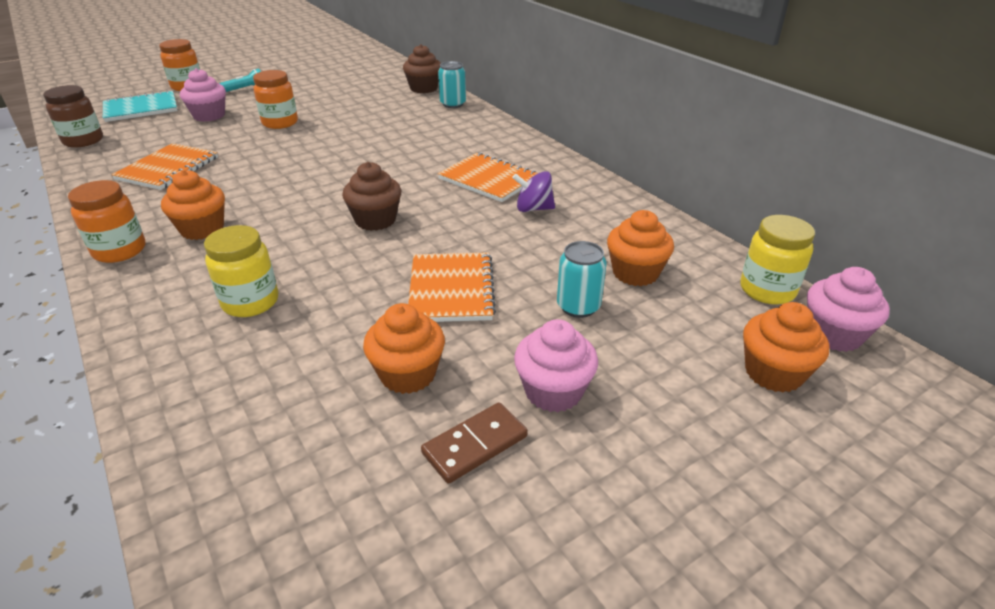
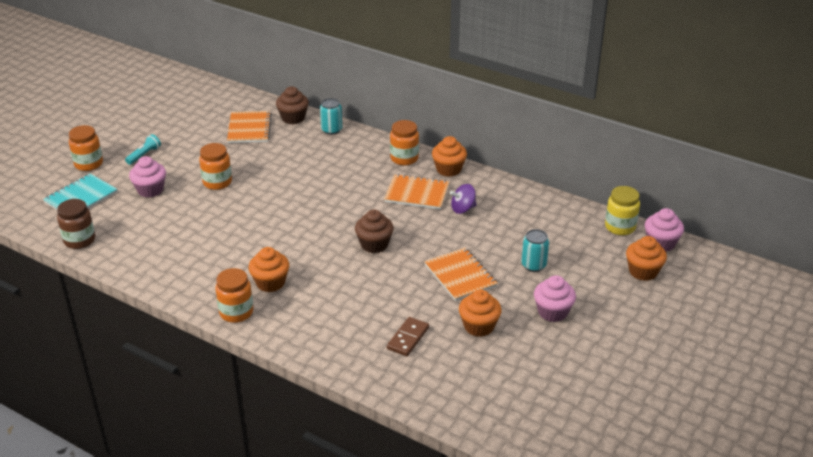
camera: 25 degrees left, 0 degrees up
(168, 168) = (183, 246): orange notebook -> orange notebook (249, 128)
(250, 302) = (357, 317): yellow jar -> none
(475, 445) = (536, 346): brown domino -> brown domino (408, 338)
(508, 143) = (404, 158): none -> orange jar
(635, 273) = (549, 236): orange cupcake -> orange cupcake (448, 169)

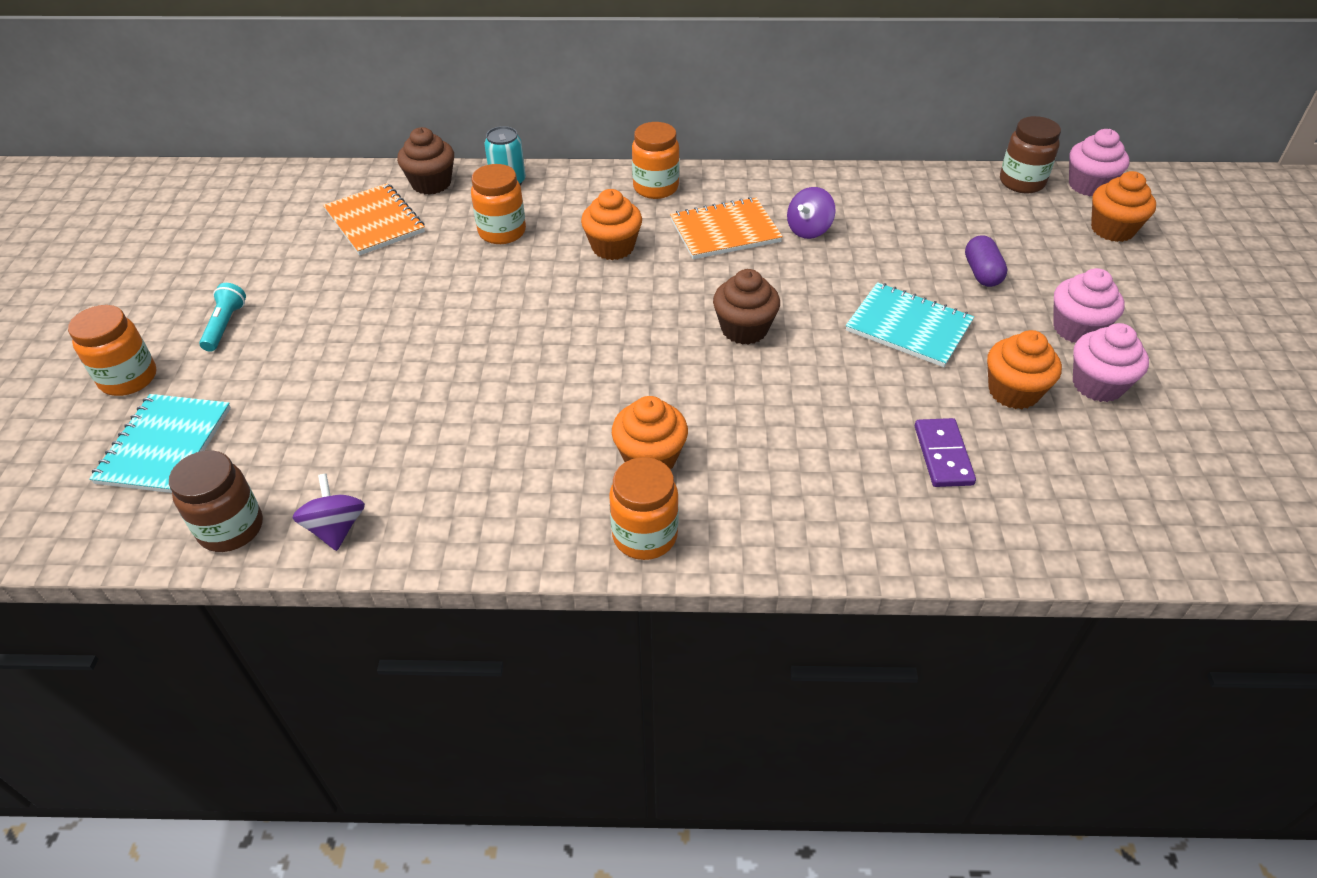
camera: 30 degrees left, 10 degrees up
(118, 257) = (336, 528): none -> purple spinning top
(150, 190) = (291, 381): pink cupcake -> pink cupcake (1097, 385)
(217, 182) = (401, 325): orange jar -> orange jar (502, 232)
(408, 338) = (943, 455): brown domino -> purple domino
(448, 169) = (732, 182): orange cupcake -> orange cupcake (613, 247)
(460, 276) = (908, 327): orange notebook -> turquoise notebook
(533, 265) = (981, 273): turquoise can -> purple capsule
(620, 227) = (1021, 182): yellow jar -> brown jar

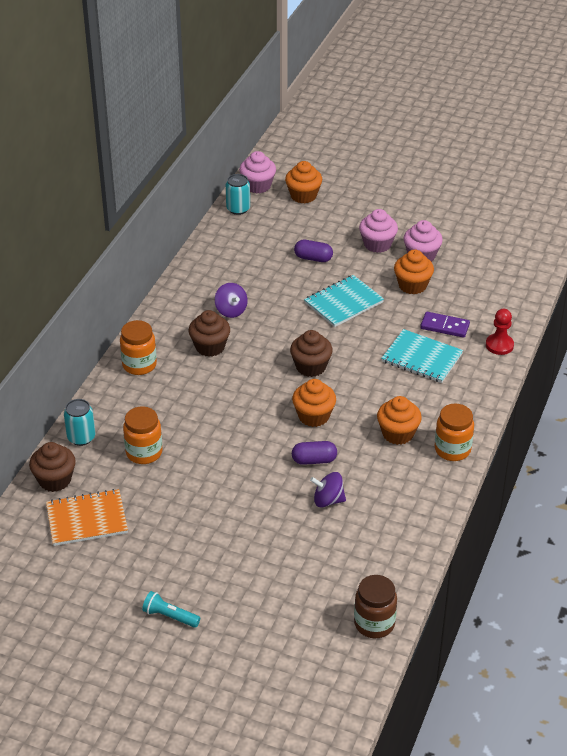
camera: 70 degrees left, 5 degrees down
(129, 378) = (203, 674): orange jar -> none
(165, 445) = (284, 654): turquoise notebook -> turquoise notebook (422, 358)
(336, 528) = (394, 575): purple spinning top -> purple spinning top (328, 500)
(551, 380) = (314, 460): none -> purple capsule
(613, 247) = (196, 402): orange cupcake -> orange cupcake (313, 416)
(725, 231) = (210, 347): orange notebook -> brown cupcake
(949, 541) = (499, 345): none -> red pawn
(1021, 182) = (238, 209): brown jar -> turquoise can

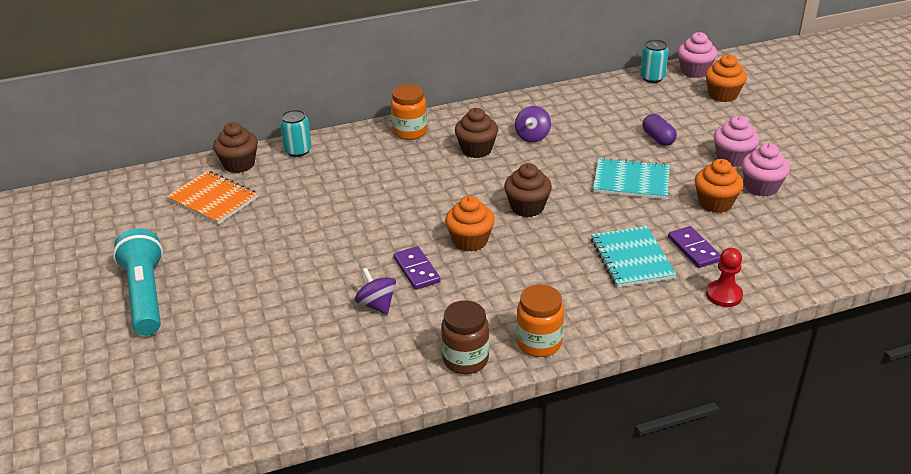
camera: 50 degrees right, 5 degrees down
(144, 452) = (316, 185): orange jar -> none
(170, 616) = (145, 295): turquoise flashlight -> turquoise flashlight, size x2.01
(314, 460) = (416, 270): purple capsule -> purple domino
(374, 623) = (250, 419): brown jar -> brown jar (465, 360)
(398, 433) = (514, 298): orange cupcake -> none

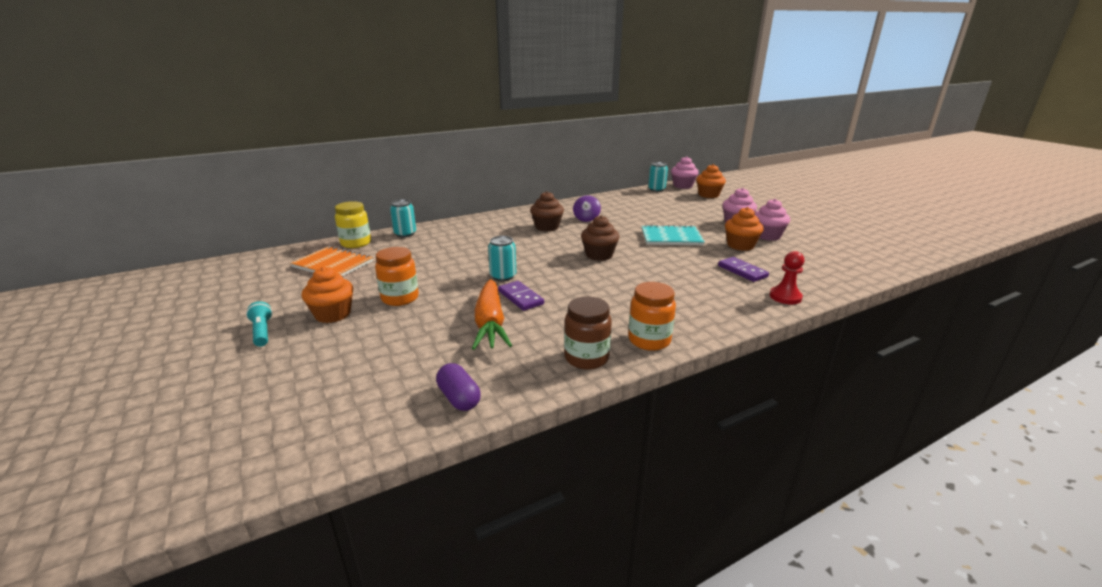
camera: 10 degrees left, 10 degrees down
(145, 295) = (262, 332): turquoise flashlight -> turquoise flashlight, size x0.50
(239, 164) = (356, 243): brown cupcake -> yellow jar
(376, 304) = (490, 323): purple spinning top -> orange carrot
(403, 235) = (503, 276): none -> turquoise can
(410, 132) = (493, 220): orange jar -> orange jar (400, 298)
(470, 241) = (560, 277): orange cupcake -> orange cupcake (333, 314)
(632, 259) = (697, 279): turquoise notebook -> none
(658, 138) = (677, 216): purple capsule -> purple capsule (459, 398)

